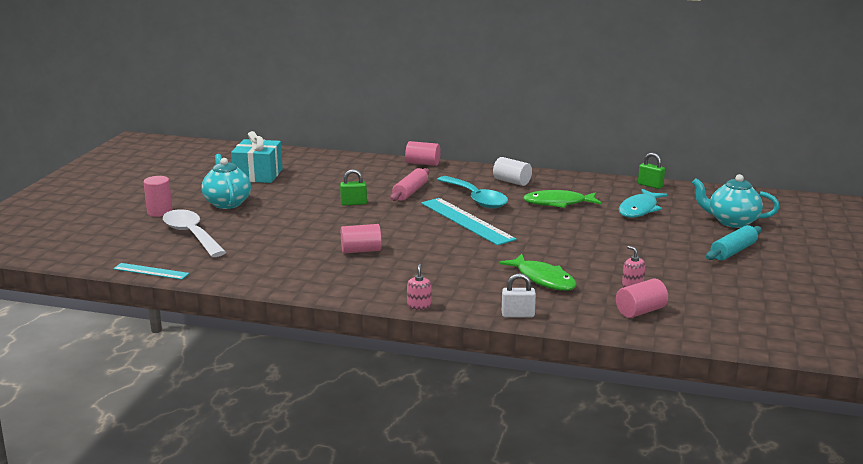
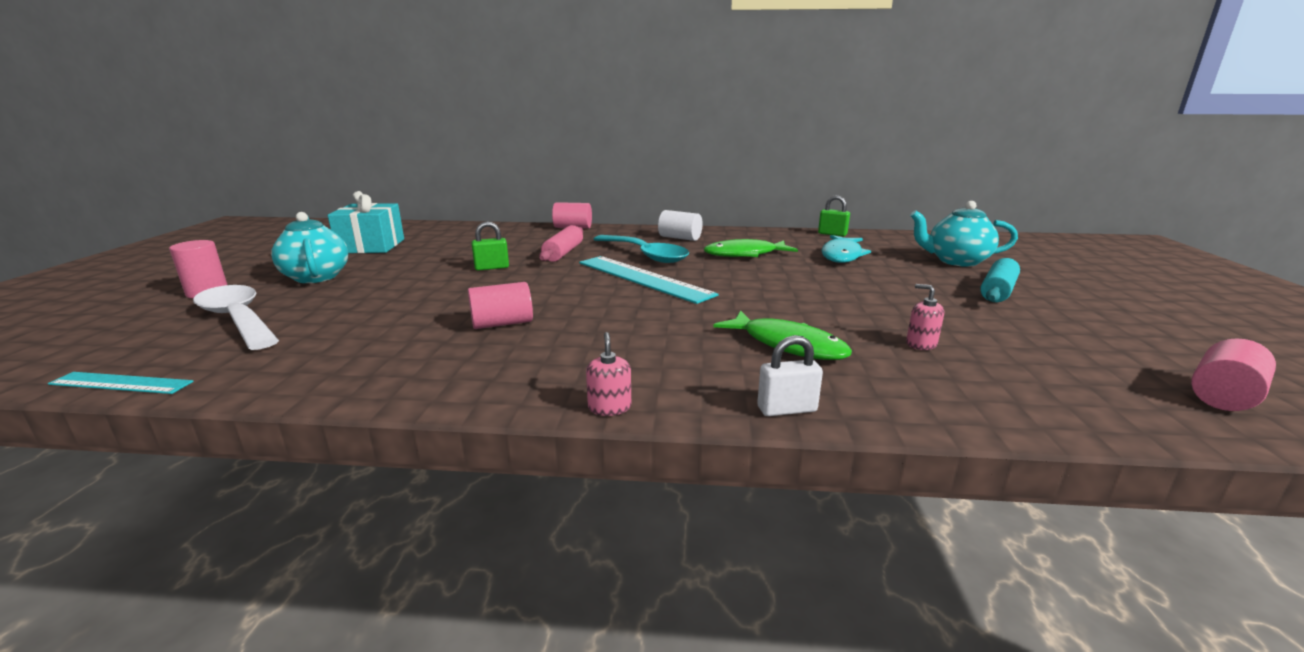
camera: 10 degrees left, 0 degrees up
(640, 311) = (973, 384): pink cylinder -> pink cylinder (1223, 396)

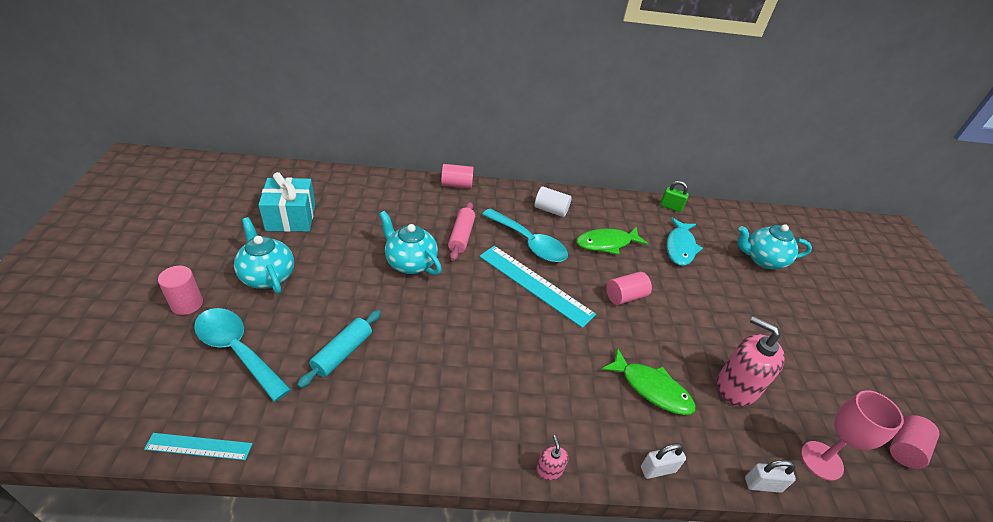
camera: 10 degrees left, 20 degrees up
(237, 319) = (237, 350): white spoon -> turquoise spoon
(492, 268) = (410, 263): green padlock -> turquoise teapot
(502, 323) = (447, 358): pink cylinder -> pink cylinder (625, 296)
(921, 344) = (736, 387): pink soap dispenser -> pink soap dispenser, size x2.21
(969, 426) = (762, 484): none -> white padlock
(997, 291) = (788, 310): turquoise rolling pin -> turquoise rolling pin (342, 353)
(1073, 405) = (821, 460): none -> pink goblet

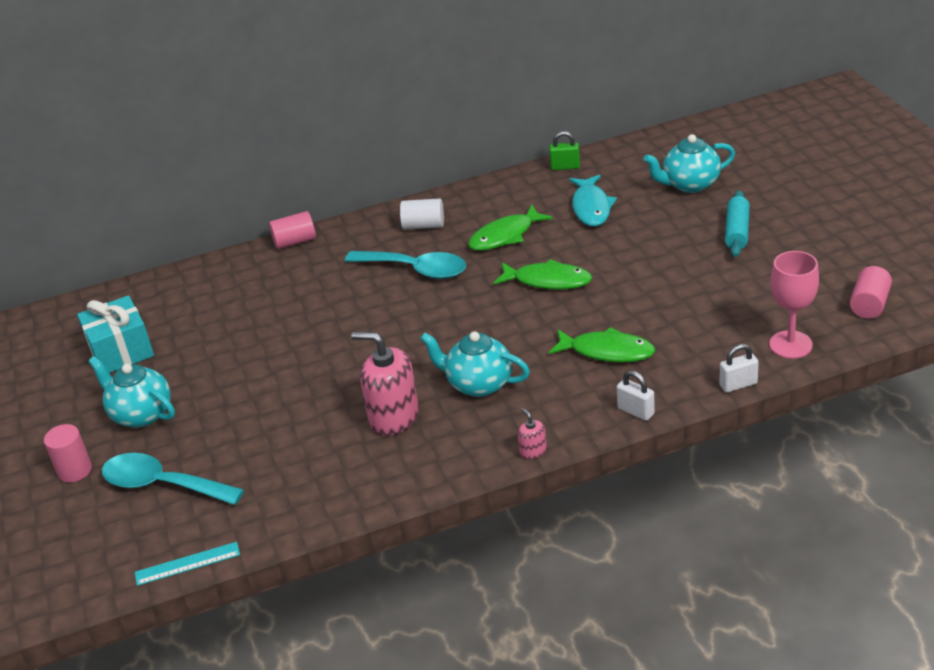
camera: 10 degrees left, 5 degrees down
(342, 353) = (273, 445): turquoise rolling pin -> turquoise rolling pin (737, 231)
(410, 263) = (291, 341): turquoise teapot -> turquoise teapot (478, 384)
(461, 236) = (333, 293): pink rolling pin -> none
(535, 284) = (443, 308): turquoise ruler -> none
(625, 296) = (548, 281): pink cylinder -> green fish
(658, 469) = (636, 411): white padlock -> white padlock turned 75 degrees clockwise
(736, 387) = (693, 317): pink soap dispenser -> pink soap dispenser (394, 417)

